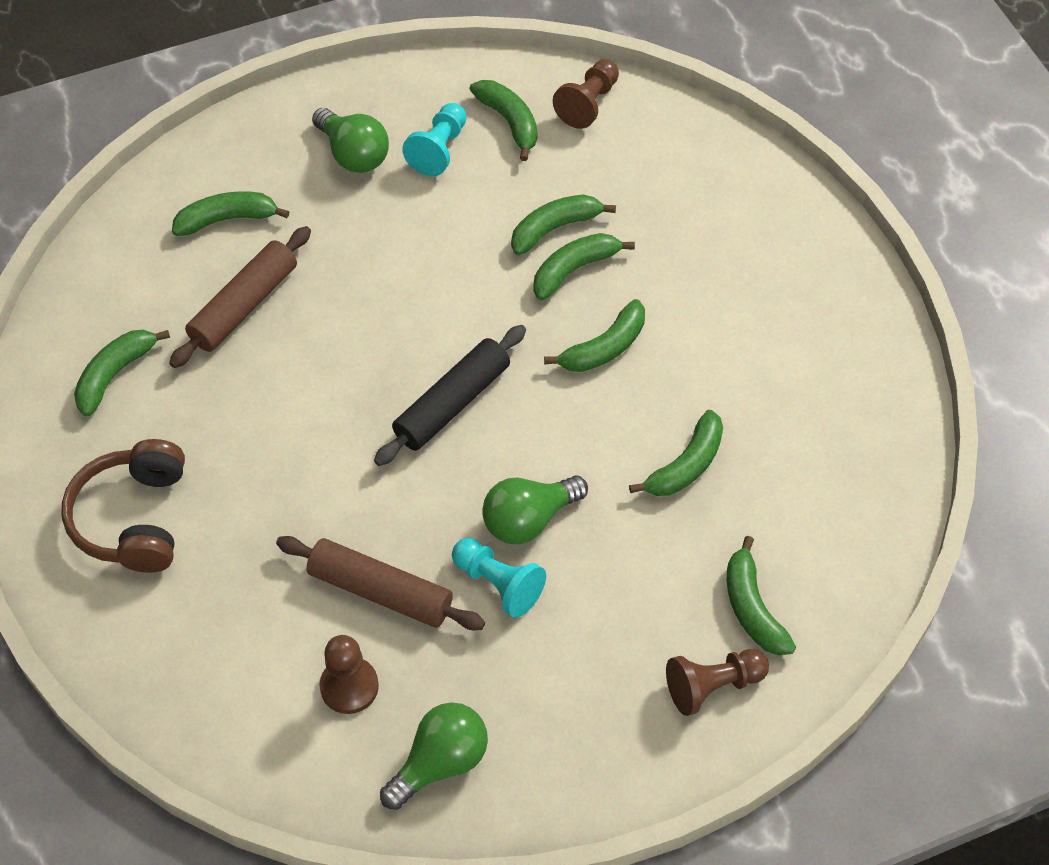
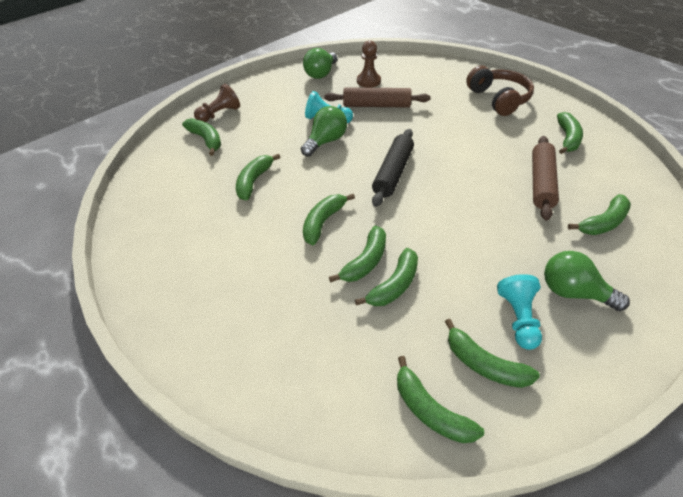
camera: 160 degrees right, 10 degrees down
(588, 104) = (430, 411): brown pawn -> green banana

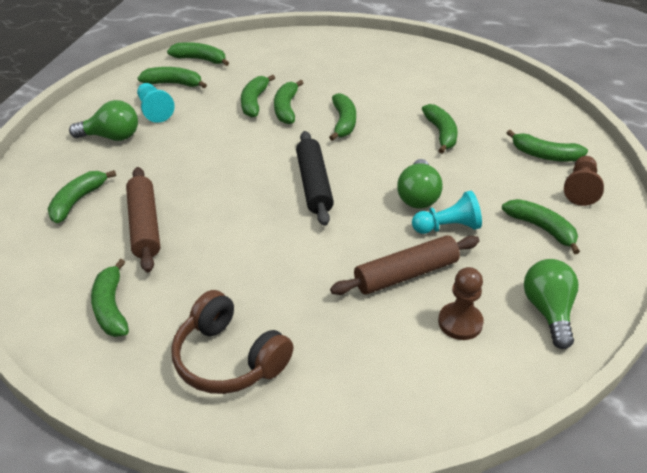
camera: 150 degrees right, 5 degrees down
(274, 103) = (541, 228): none -> green banana

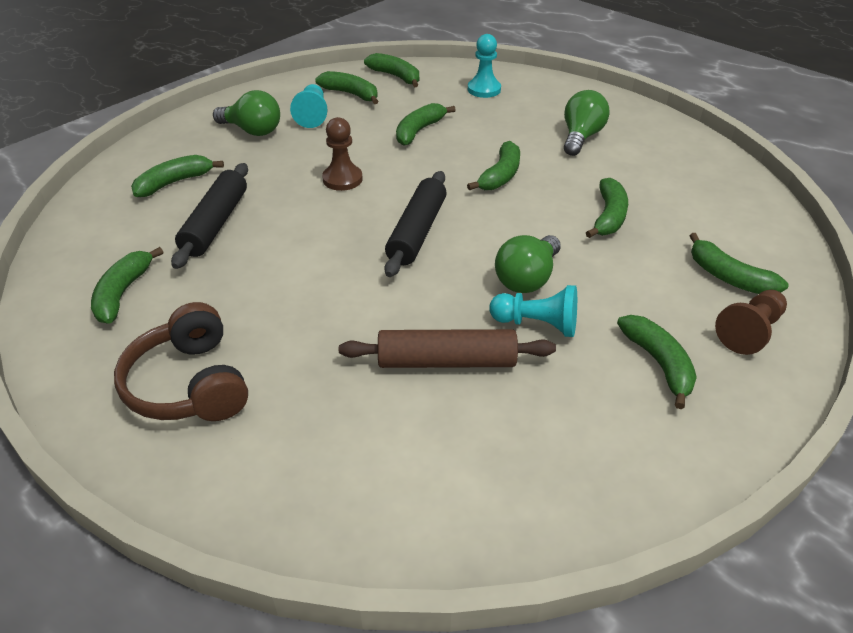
camera: 25 degrees right, 0 degrees up
(145, 225) = (216, 224): brown rolling pin -> black rolling pin
(280, 55) = (484, 89): none -> turquoise pawn
(286, 108) = (448, 145): green banana -> none
(460, 322) = (469, 439): brown pawn -> brown pawn (342, 179)
(548, 311) = (593, 467): green light bulb -> green light bulb (581, 137)

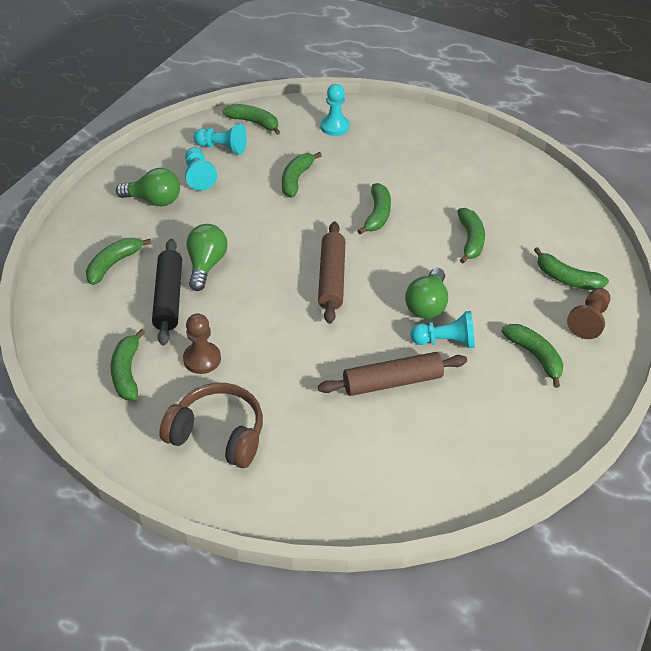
camera: 15 degrees left, 5 degrees up
(190, 384) = (218, 434): brown headphones -> brown headphones turned 150 degrees clockwise
(342, 179) = (253, 238): brown pawn -> brown pawn (202, 359)
(351, 94) = (222, 148): green banana -> turquoise pawn
(417, 232) = (332, 278): black rolling pin -> brown rolling pin
(581, 137) = (429, 166): green light bulb -> green light bulb (206, 265)

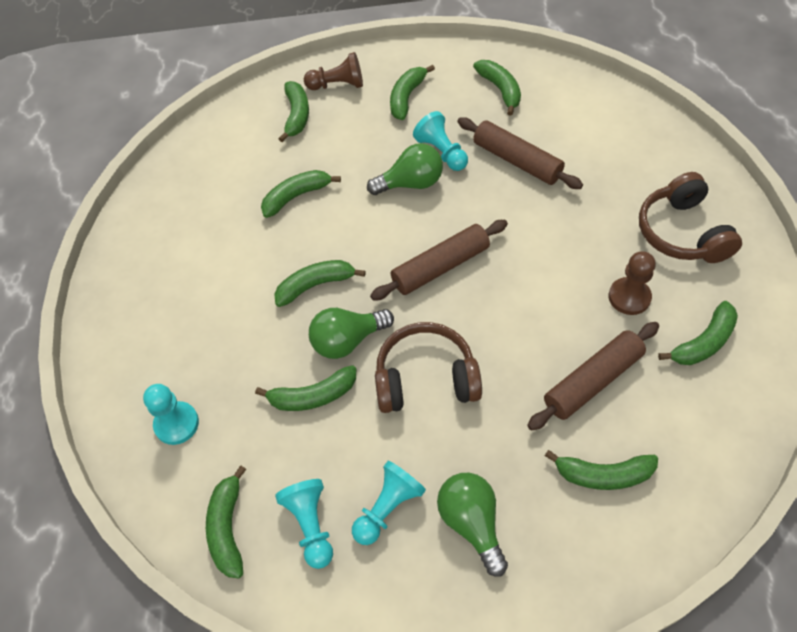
camera: 120 degrees left, 10 degrees up
(169, 298) = (592, 381): black rolling pin -> brown rolling pin
(206, 265) = (520, 382): green light bulb -> green light bulb (347, 341)
(255, 227) = (426, 379): none -> brown headphones
(492, 427) = (500, 90): none -> green banana

